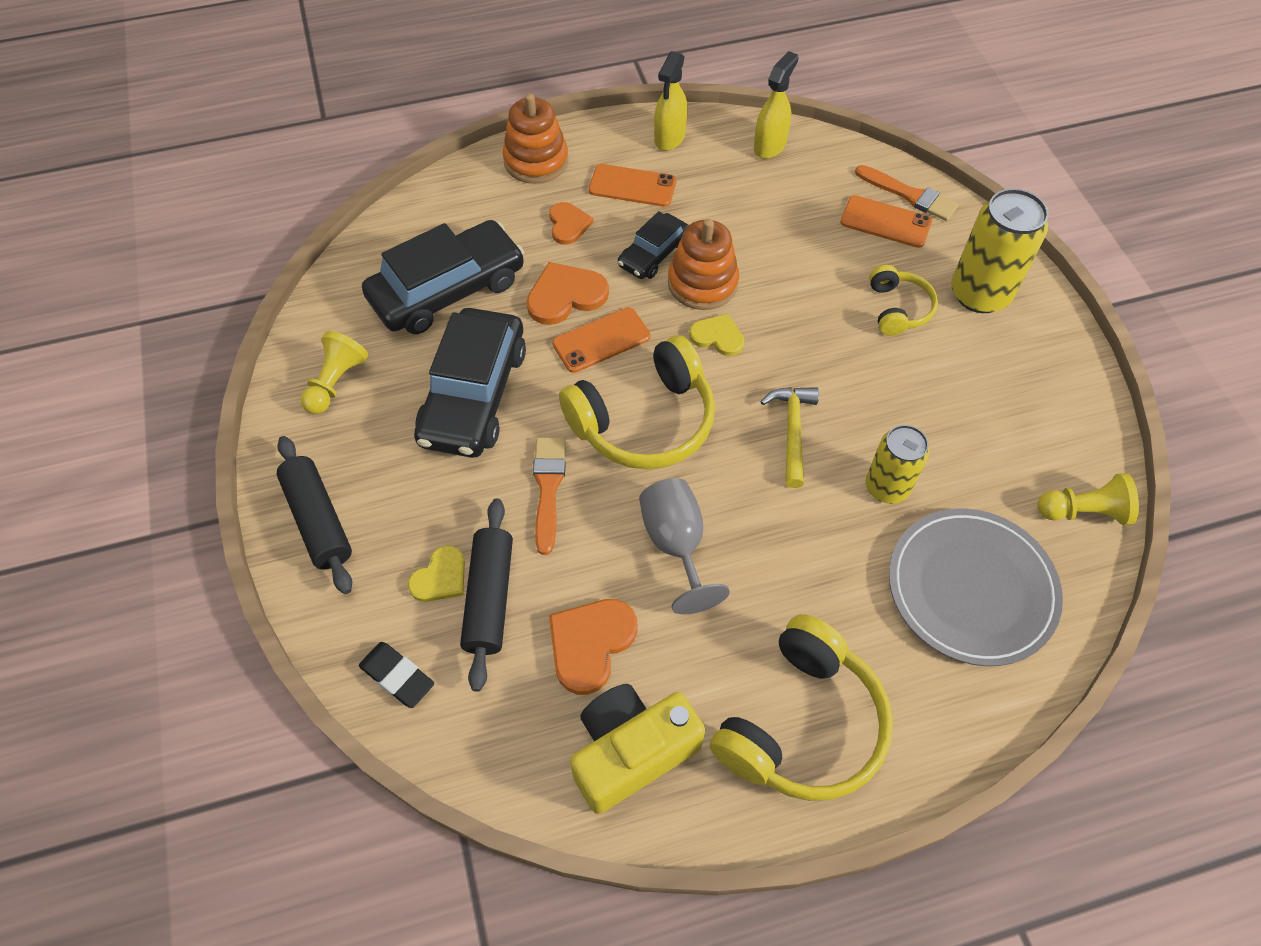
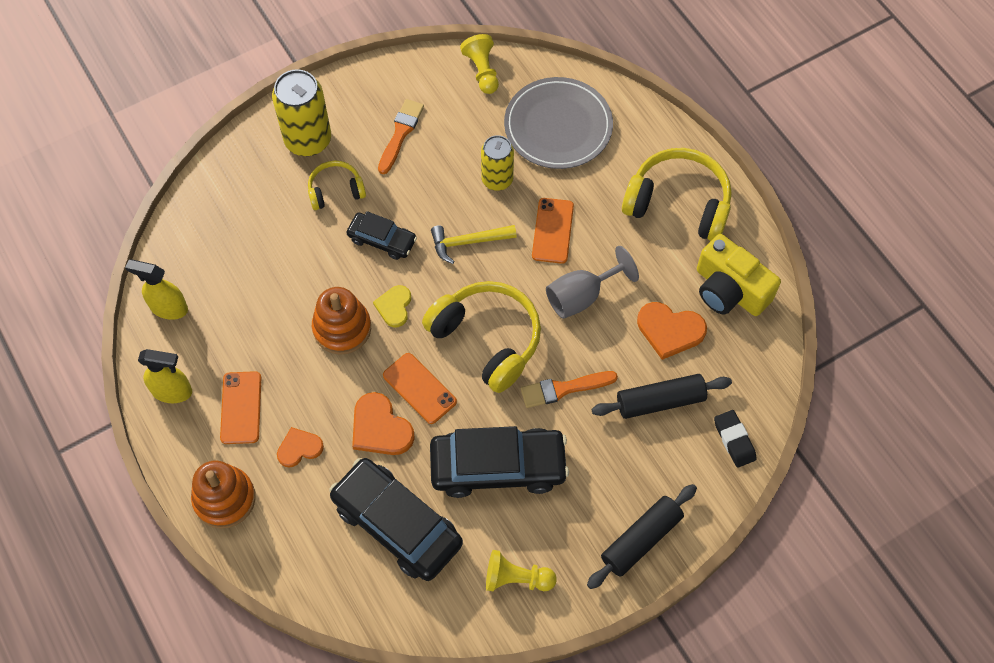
camera: 105 degrees left, 5 degrees up
(397, 676) = (734, 440): black eraser -> black eraser turned 45 degrees counterclockwise
(440, 577) = (656, 438): yellow heart -> none
(653, 254) = (318, 372): black car -> black car (382, 240)
(885, 222) = (245, 209): orange phone -> orange phone (552, 231)
(909, 195) = (210, 196): orange brush -> orange brush (400, 133)

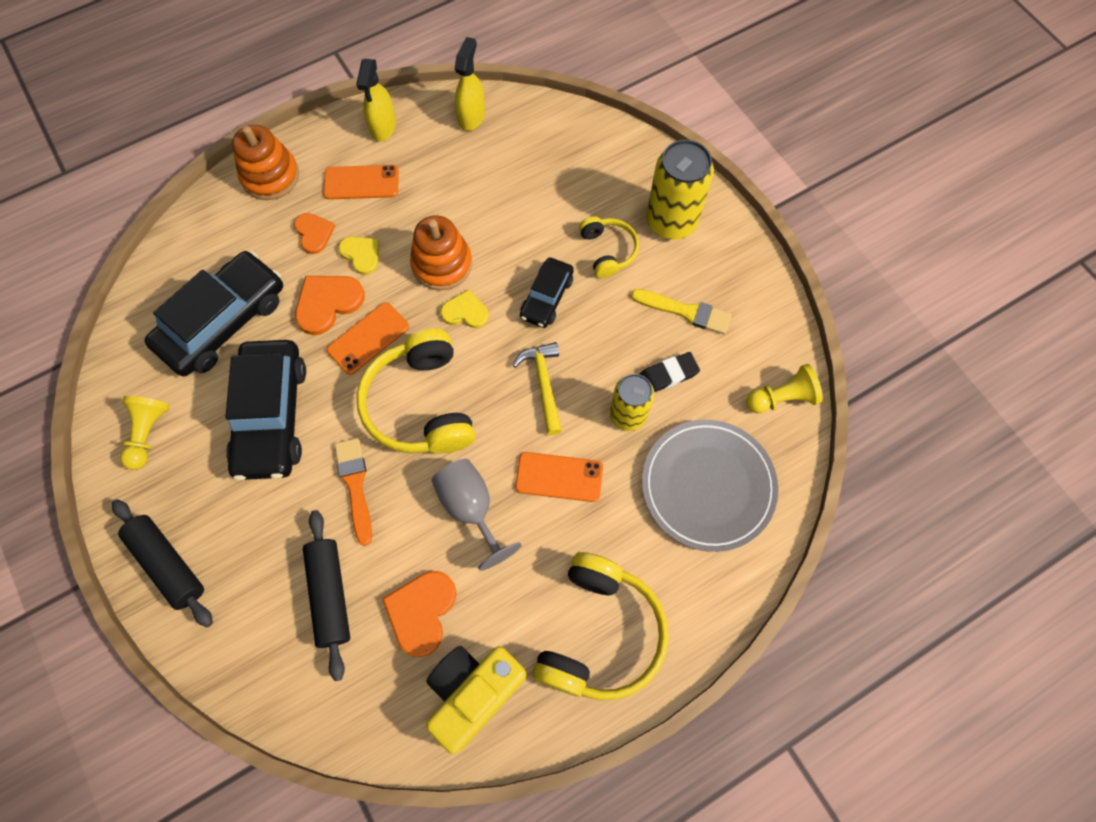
camera: 90 degrees right, 5 degrees up
(327, 401) = (361, 254): none -> yellow heart
(400, 133) = (685, 311): orange brush -> yellow brush
(487, 339) = (421, 405): yellow headphones -> yellow headphones turned 120 degrees clockwise
(734, 440) = (271, 682): black eraser -> black eraser (667, 375)

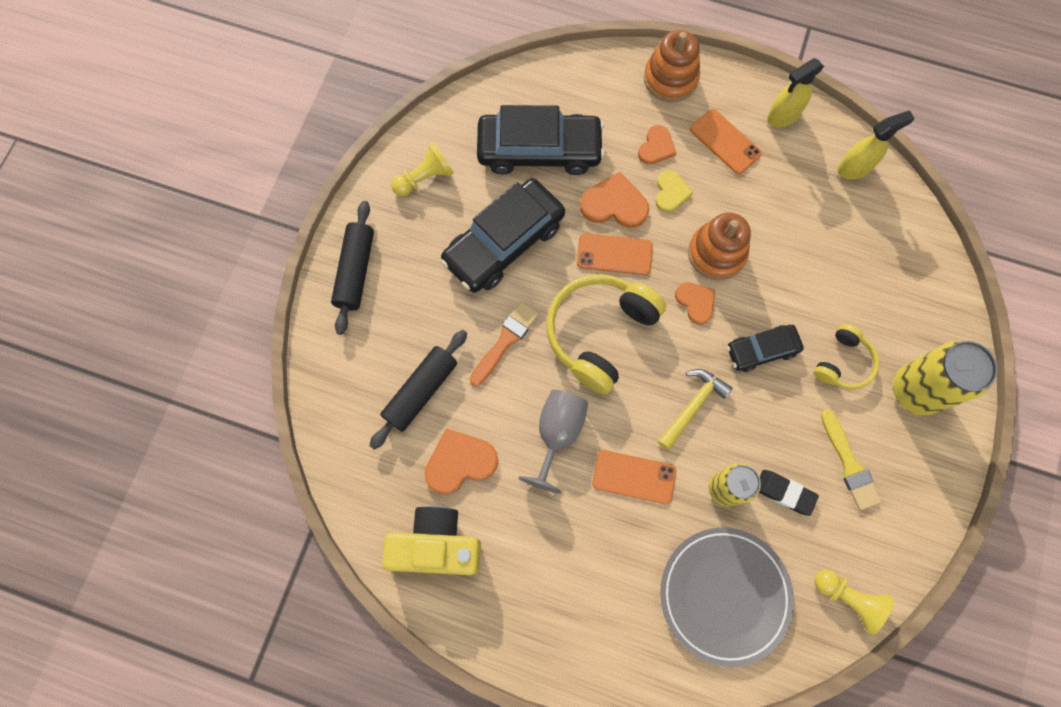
camera: 50 degrees right, 5 degrees up
(465, 312) = (696, 302): yellow heart -> orange heart
(559, 477) = (634, 477): orange phone -> orange phone turned 45 degrees counterclockwise
(599, 633) = (547, 601): yellow headphones -> none

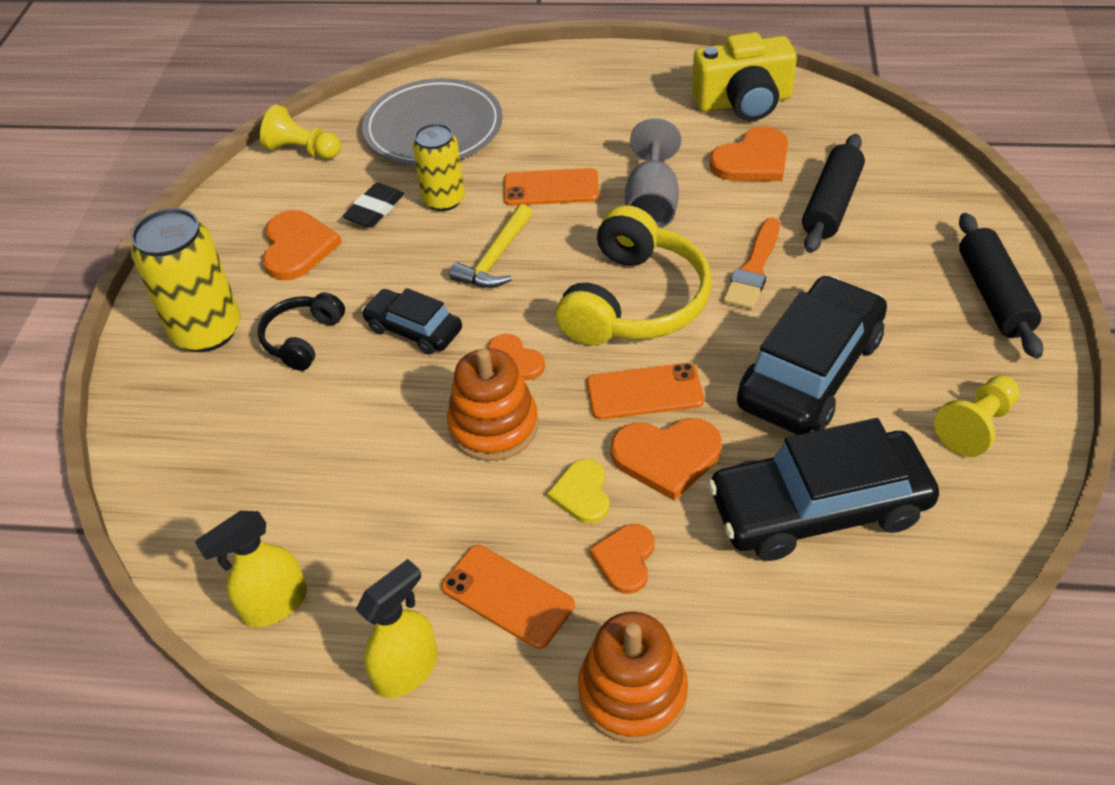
camera: 170 degrees right, 25 degrees down
(761, 350) = (414, 329): black car -> black car turned 120 degrees counterclockwise
(784, 492) = (375, 210): black eraser -> black eraser turned 75 degrees counterclockwise
(843, 363) = (303, 339): yellow headphones -> black headphones
(849, 464) = (297, 247): yellow brush -> orange heart

